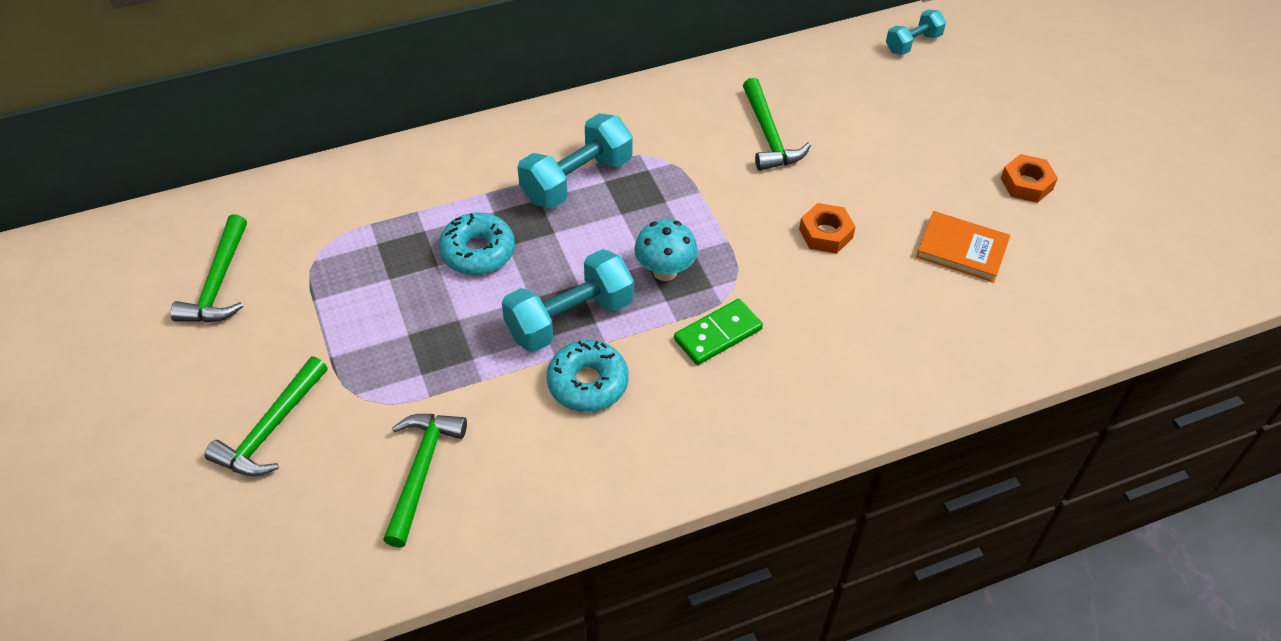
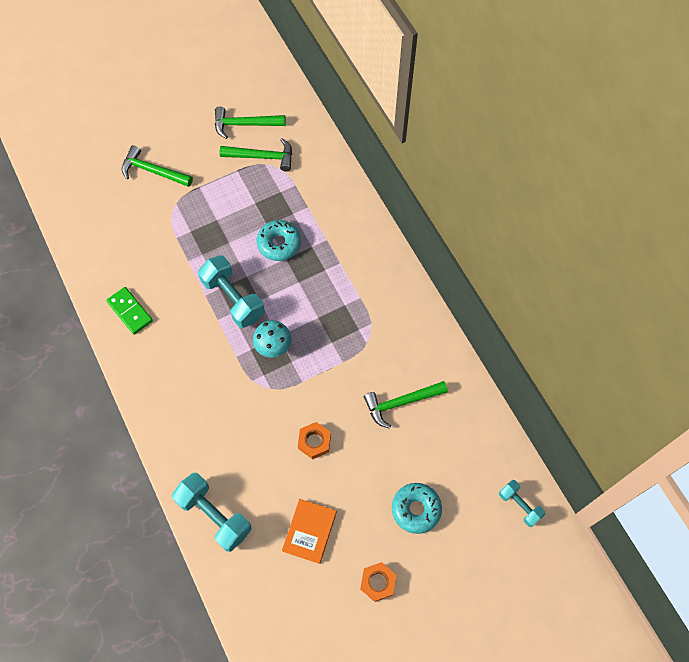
camera: 85 degrees right, 15 degrees up
(421, 472) = (129, 242): green hammer -> green hammer (262, 157)
(577, 180) = (343, 289): turquoise dumbbell -> turquoise dumbbell (214, 515)
(587, 383) = (188, 313): turquoise donut -> turquoise donut (416, 509)
(718, 334) = (227, 380): green domino -> green domino (130, 311)

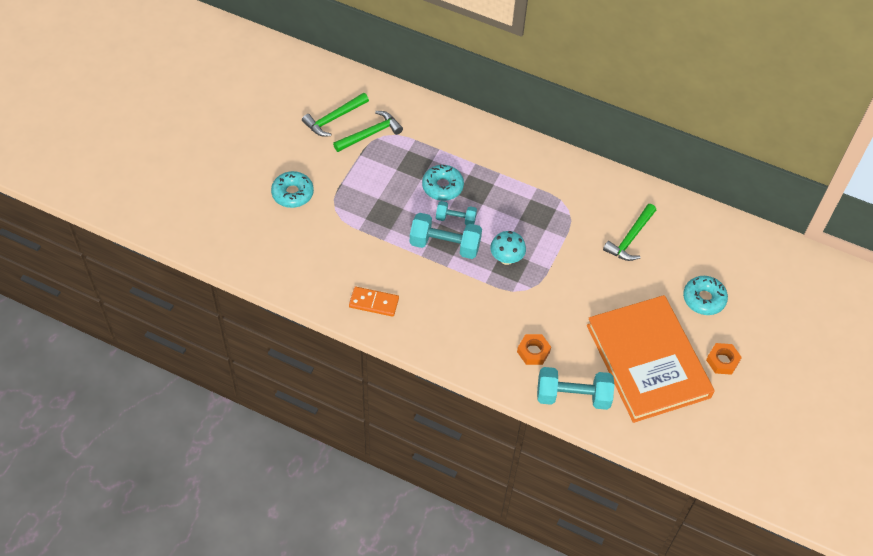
camera: 40 degrees left, 10 degrees down
(130, 311) = (374, 303): green domino -> orange domino
(153, 171) = (292, 193): green hammer -> turquoise donut
(309, 531) = (648, 361): orange book -> orange book, size x2.39
(314, 442) = (596, 302): orange nut -> orange nut (533, 352)
(519, 505) = (765, 252): turquoise dumbbell -> turquoise dumbbell (455, 219)

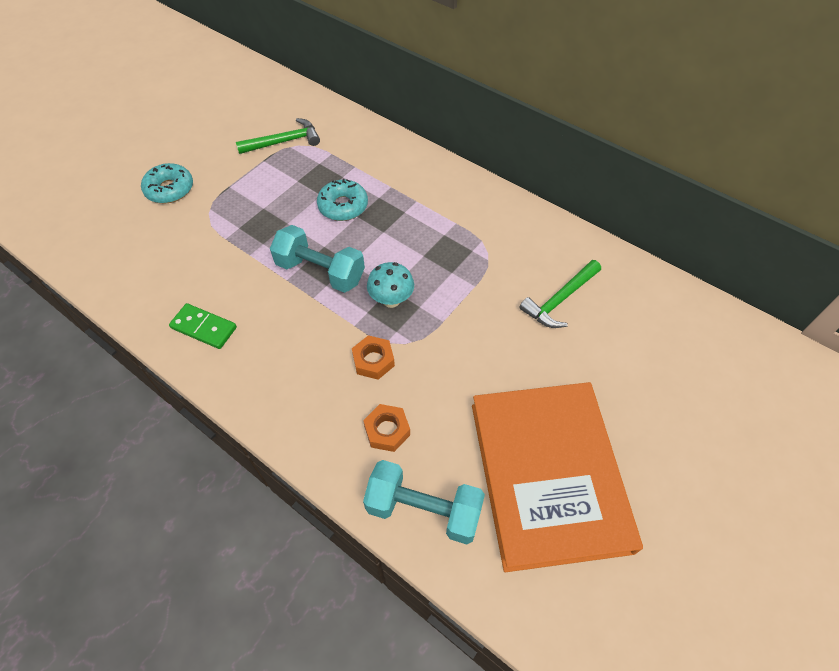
camera: 15 degrees right, 0 degrees up
(334, 118) = (251, 122): green hammer -> none
(374, 303) = (204, 327): orange domino -> green domino
(455, 219) = (345, 244): turquoise dumbbell -> none
(704, 299) = (647, 397): turquoise donut -> none
(722, 361) = (662, 496): orange nut -> orange nut (373, 360)

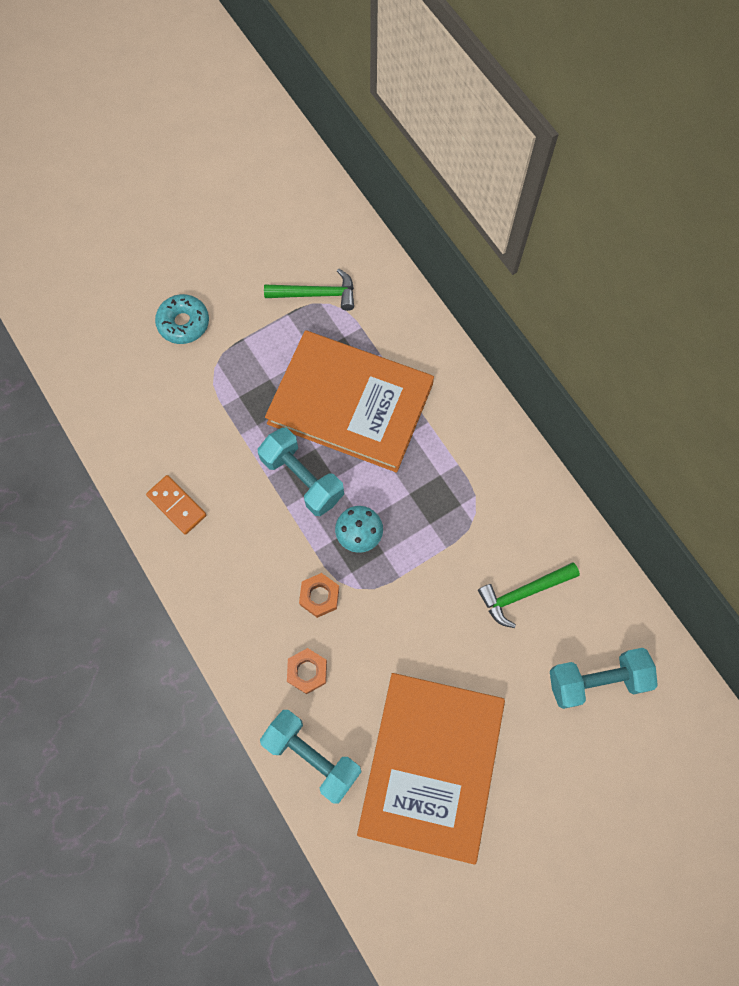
camera: 20 degrees right, 15 degrees up
(204, 327) = (177, 505): green domino -> orange domino
(343, 206) = (350, 403): turquoise donut -> orange book
(660, 347) = (596, 680): none -> turquoise dumbbell

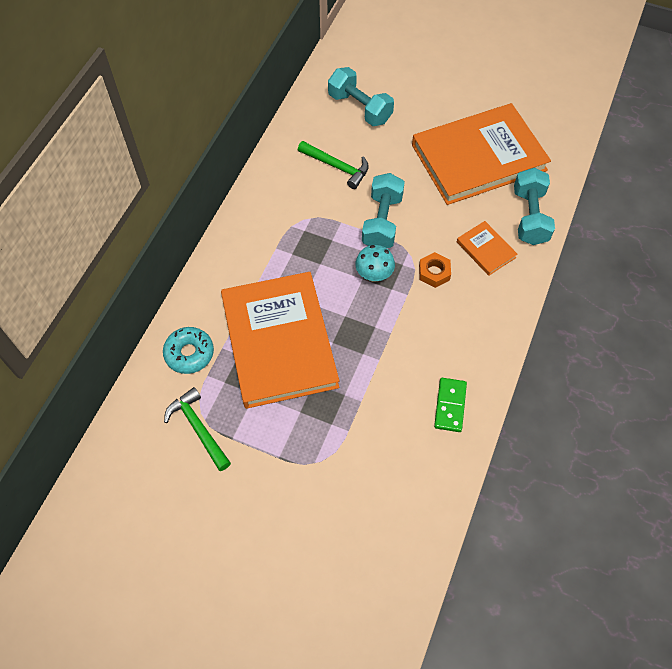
camera: 125 degrees left, 10 degrees down
(177, 505) = (450, 405): orange domino -> green domino
(183, 323) = (298, 516): turquoise donut -> turquoise donut (189, 353)
(302, 478) = (362, 336): turquoise dumbbell -> turquoise dumbbell (382, 222)
(307, 671) = (486, 249): orange nut -> orange book

